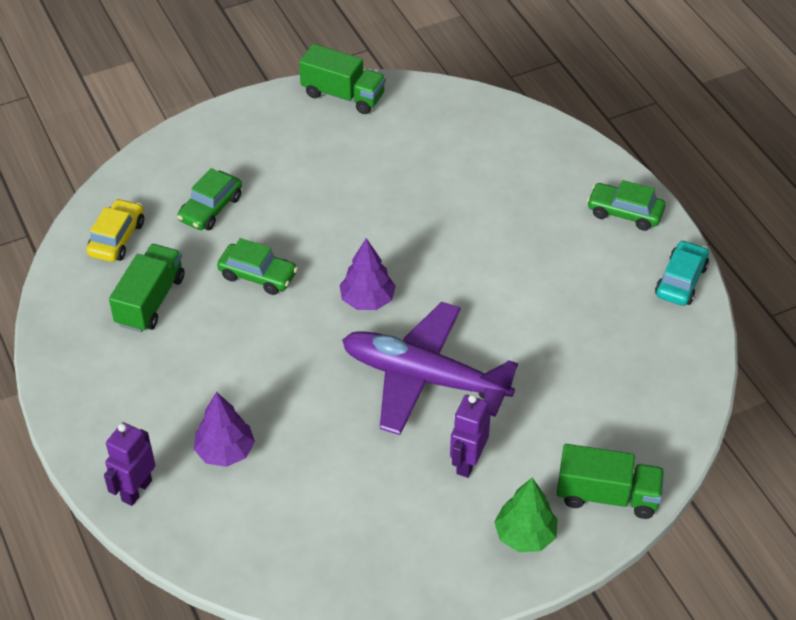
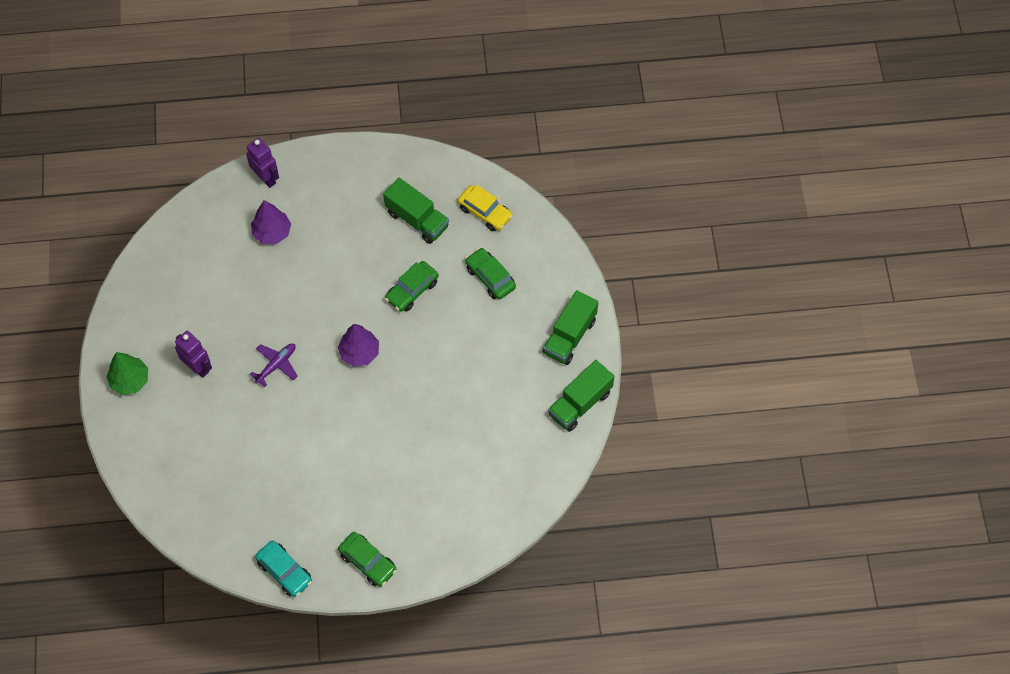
camera: 110 degrees right, 15 degrees up
(423, 378) = (276, 365): purple plane -> purple plane, size x0.43
(607, 495) = (134, 440): green truck -> green truck (569, 336)
(624, 213) = (368, 562): green car -> green car turned 90 degrees clockwise

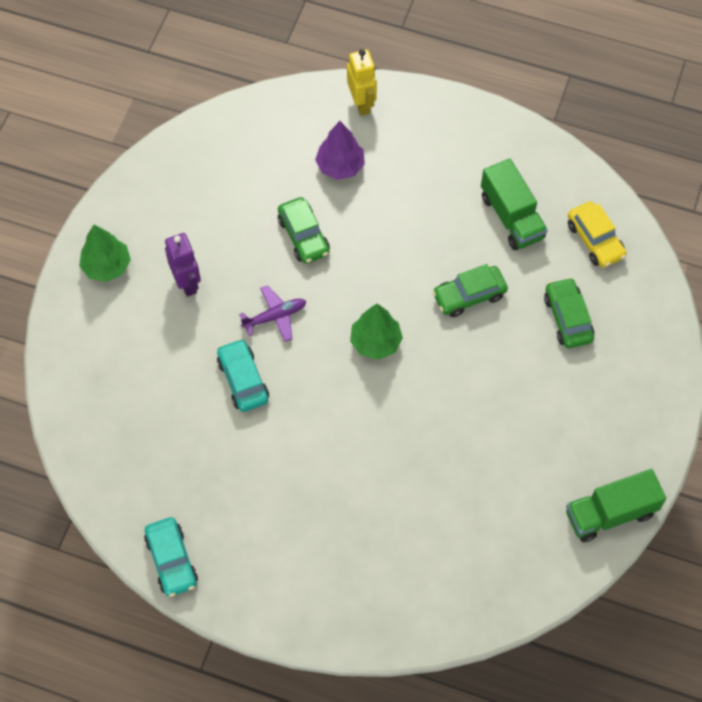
camera: 25 degrees right, 0 degrees up
(266, 178) = (362, 103): purple robot -> yellow robot
(275, 421) = (243, 380): none -> turquoise car
(359, 352) = (375, 342): purple tree -> green tree
(368, 562) = (271, 593): green car -> green car (303, 236)
(569, 336) = (632, 427): green truck -> none

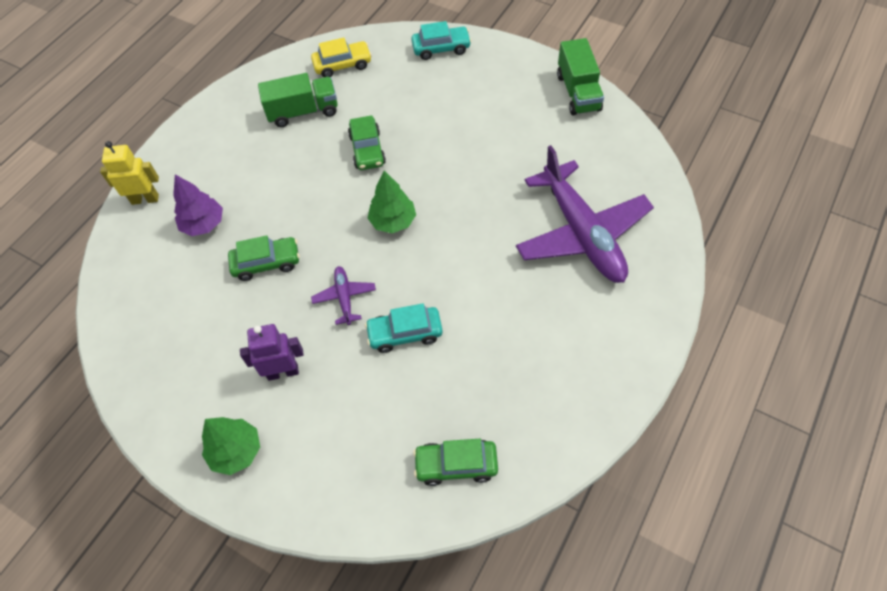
camera: 75 degrees left, 5 degrees down
(171, 560) = (587, 421): turquoise car -> turquoise car (441, 48)
(393, 537) = (582, 233): none -> purple plane
(567, 318) = (406, 91): green car -> green car (456, 465)

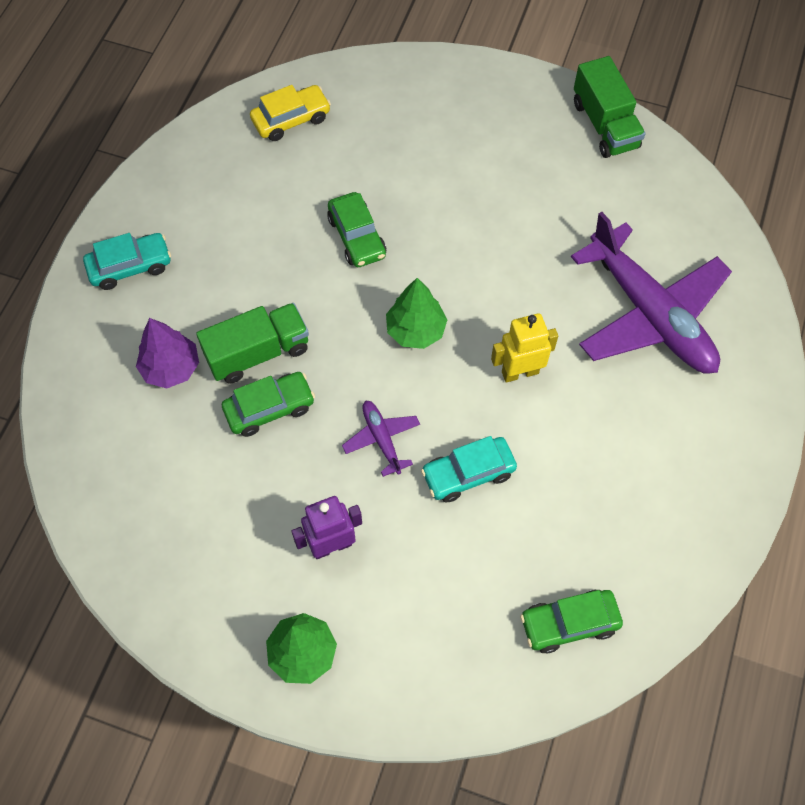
camera: 15 degrees left, 5 degrees up
(145, 199) = (80, 344): yellow robot -> yellow robot (520, 372)
(303, 112) = (257, 193): green truck -> green truck (258, 353)
(441, 48) = (416, 81): turquoise car -> turquoise car (130, 266)

